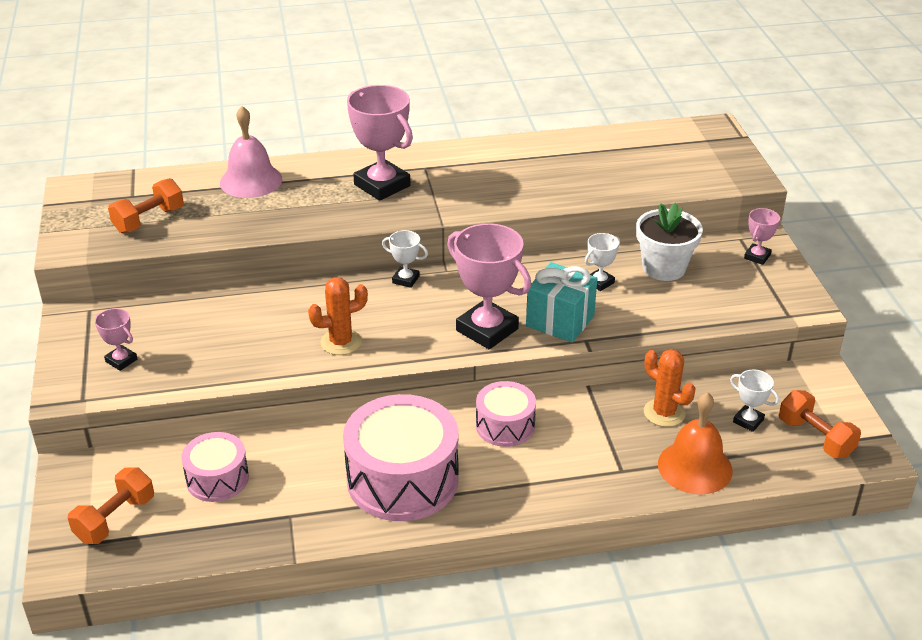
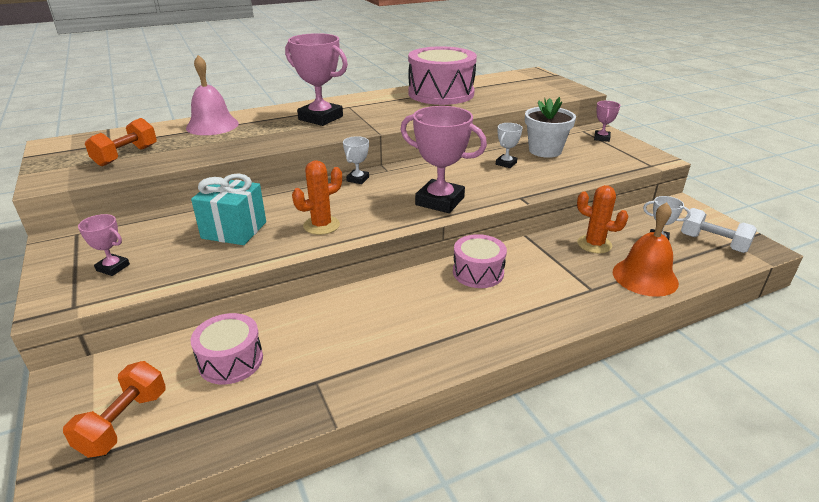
camera: 15 degrees left, 5 degrees down
(402, 479) = (411, 329): pink drum -> pink drum (441, 93)
(405, 279) = (358, 179): white trophy -> white trophy turned 75 degrees counterclockwise
(560, 321) = (493, 188): turquoise gift -> turquoise gift (234, 230)
(815, 438) = (713, 243): orange dumbbell -> white dumbbell

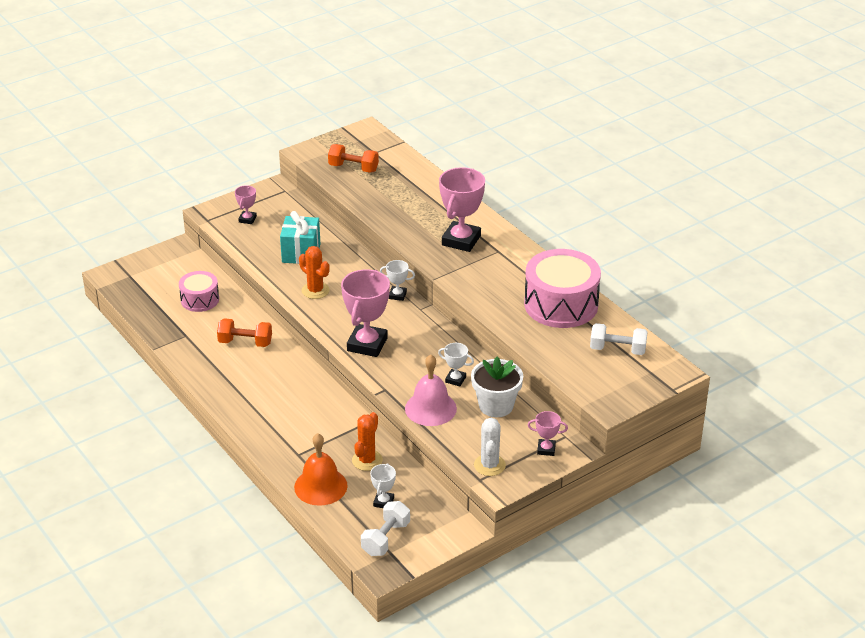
camera: 80 degrees right, 5 degrees up
(124, 422) = (150, 277): orange dumbbell -> orange dumbbell (245, 342)
(212, 125) = (425, 188): pink bell -> pink bell (430, 408)
(478, 272) = (310, 394): pink drum -> none
(506, 83) = (617, 349): none -> white dumbbell
(629, 160) = (489, 465): none -> white cactus

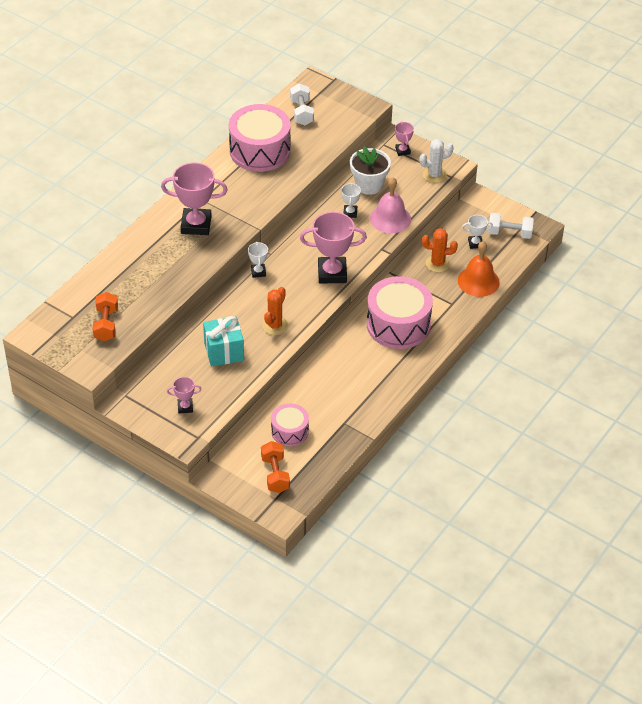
camera: 110 degrees left, 10 degrees up
(245, 342) = (335, 379): orange dumbbell -> orange dumbbell (275, 474)
(291, 405) = (398, 325): none -> pink drum

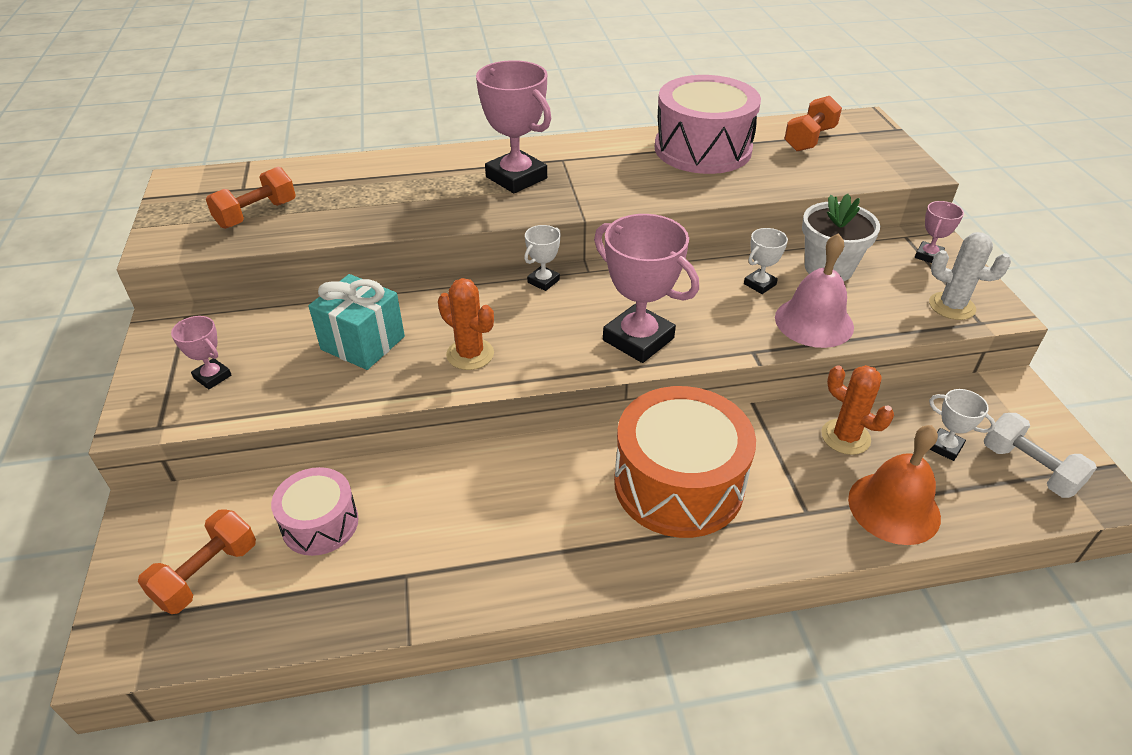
camera: 45 degrees right, 5 degrees down
(275, 325) = (470, 354): orange cactus -> orange cactus turned 60 degrees clockwise
(301, 112) = (809, 139): white dumbbell -> orange dumbbell
(398, 325) = (678, 484): pink drum -> orange drum

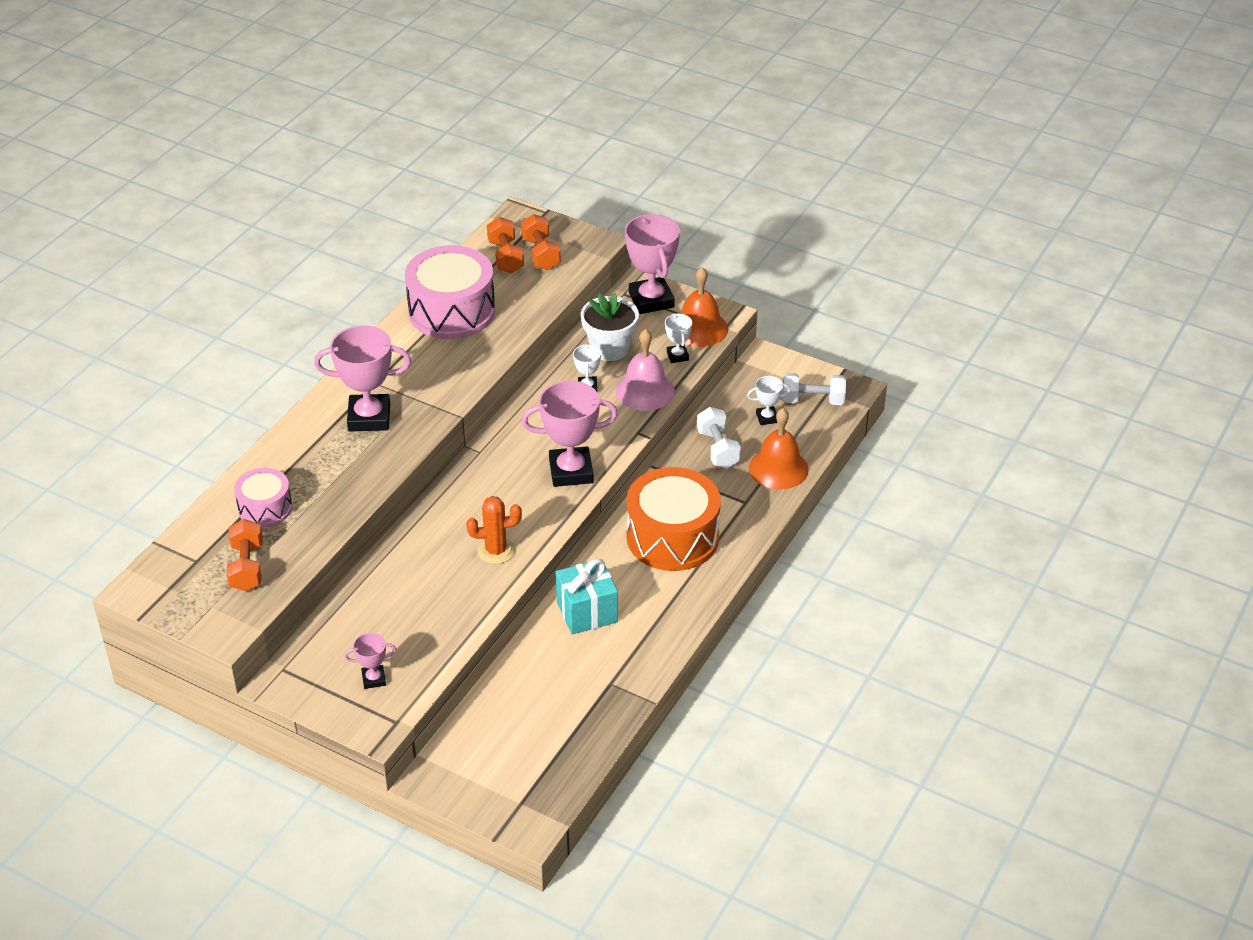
camera: 50 degrees left, 0 degrees up
(207, 574) = (516, 767): orange dumbbell -> orange dumbbell (541, 254)
(320, 523) = (531, 702): pink drum -> pink drum (265, 508)
(363, 343) = (424, 594): turquoise gift -> turquoise gift (587, 612)
(543, 281) = (464, 478): white trophy -> white trophy (677, 356)
(845, 437) = (717, 449): orange cactus -> white dumbbell
(928, 256) = (651, 300): pink trophy -> pink trophy, size x2.04
(951, 306) = (699, 328): white cactus -> orange bell

